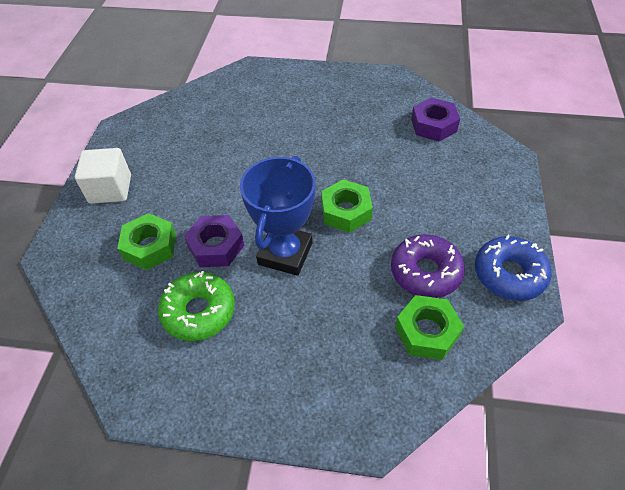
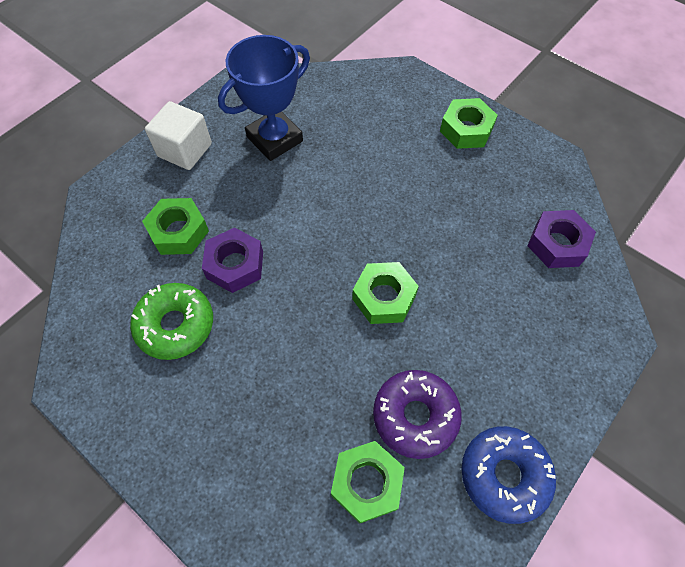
camera: 30 degrees right, 10 degrees up
(285, 253) = (292, 310): blue trophy -> blue trophy (275, 139)
(321, 85) = (466, 129): none -> green nut

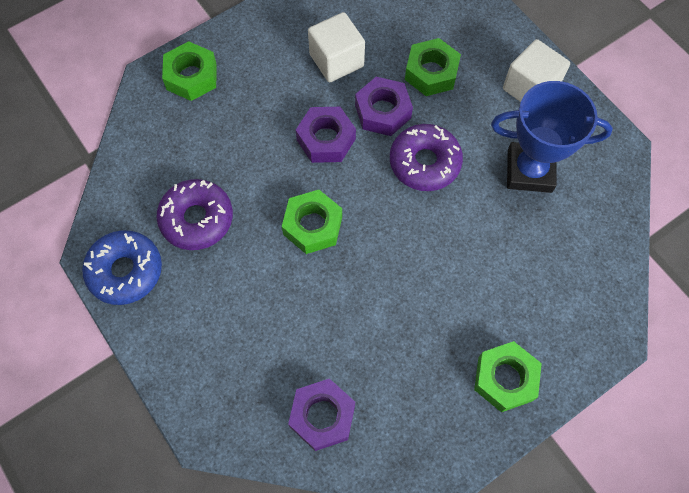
camera: 105 degrees right, 5 degrees up
(175, 325) = (336, 60): green donut -> white cube
(275, 139) = (529, 171): blue trophy -> blue trophy turned 60 degrees counterclockwise
(281, 310) = (326, 139): none -> purple nut
(287, 217) = (424, 163): none -> purple donut
(367, 483) = (160, 169): green nut -> green nut (191, 76)

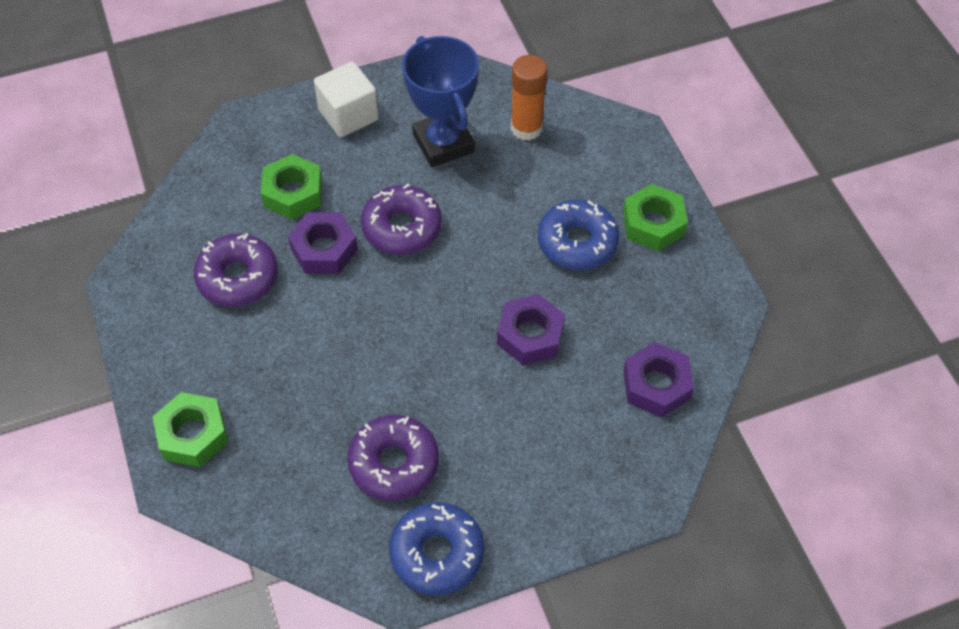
camera: 75 degrees left, 10 degrees down
(313, 226) = (441, 347): green nut -> none
(326, 139) = (338, 311): purple nut -> purple nut (530, 335)
(336, 60) = (238, 277): white cube -> purple donut
(458, 312) = (577, 242): none -> blue donut
(529, 171) = (443, 143): blue trophy -> blue trophy turned 45 degrees counterclockwise
(576, 237) = (526, 128): none -> orange glue stick

